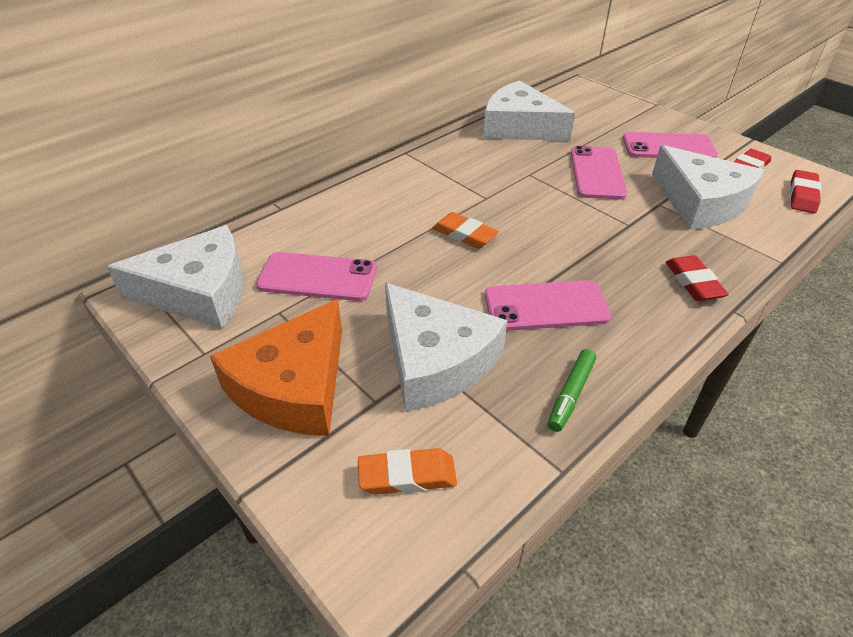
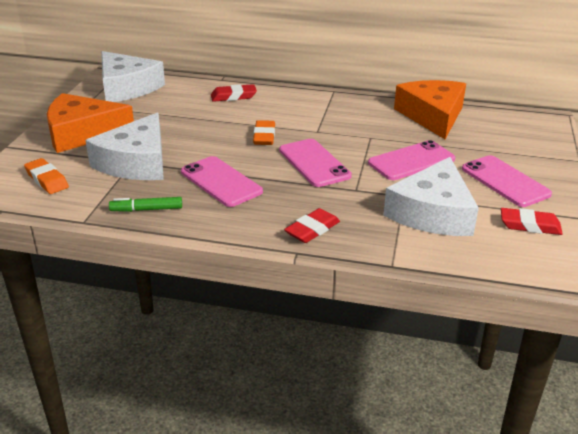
camera: 55 degrees right, 10 degrees down
(317, 277) = (171, 110): pink phone -> pink phone (314, 163)
(519, 127) = (432, 116): white cheese -> orange cheese
(802, 195) = (522, 261): red eraser -> red eraser (233, 96)

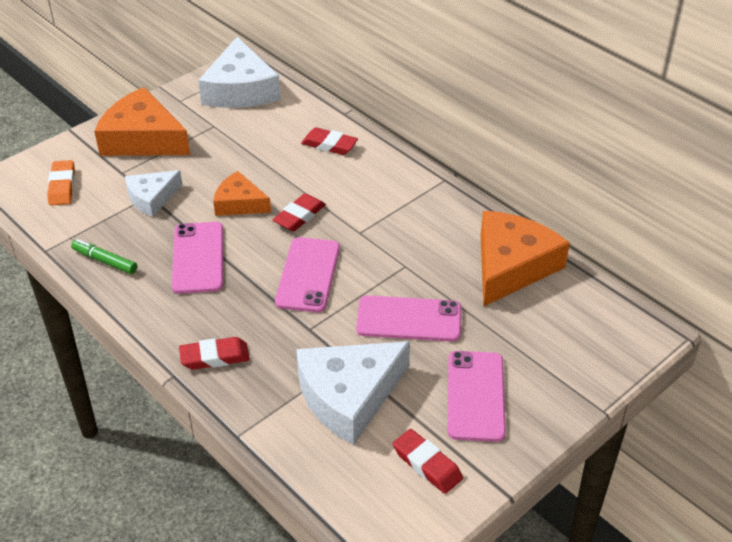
camera: 35 degrees right, 10 degrees up
(136, 162) = (152, 198): white cheese -> white cheese, size x0.58
(210, 144) = (239, 203): none -> orange cheese
(264, 136) = (299, 216): orange eraser -> red eraser

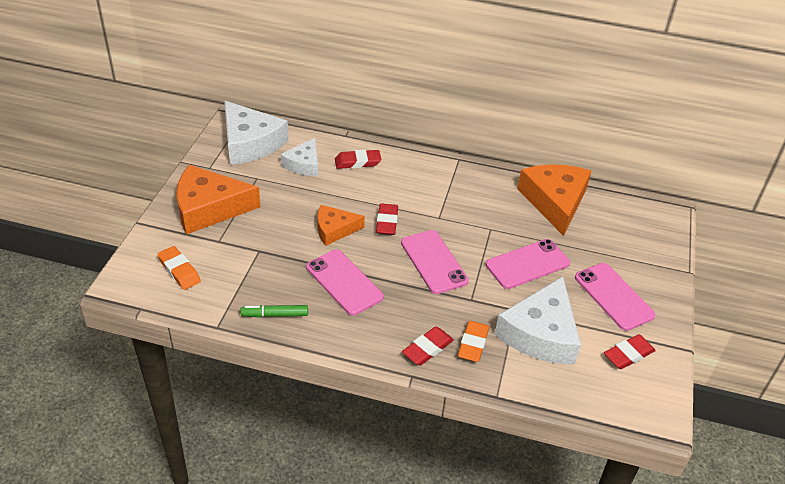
camera: 35 degrees left, 0 degrees up
(152, 198) = (263, 251): white cheese -> white cheese (304, 164)
(265, 373) = (473, 344): none -> orange eraser
(427, 464) = (628, 354): red eraser -> red eraser turned 45 degrees counterclockwise

